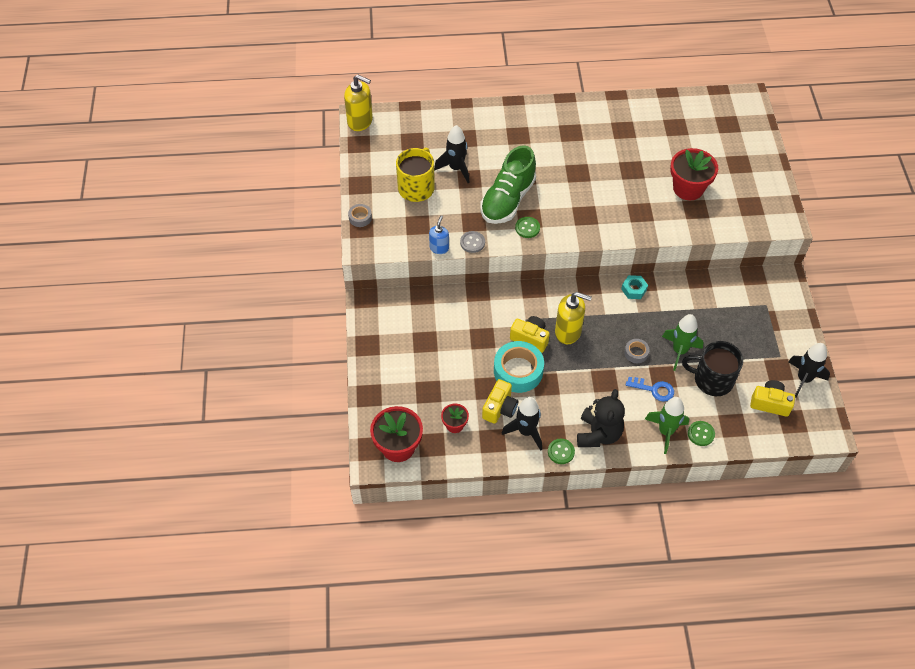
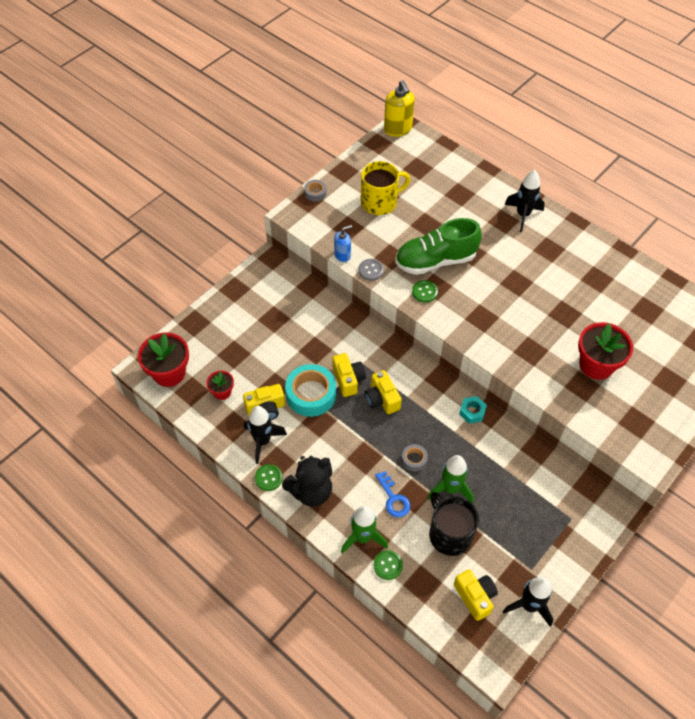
camera: 45 degrees right, 0 degrees up
(456, 168) = (425, 210): black rocket -> black rocket (523, 215)
(568, 332) = (382, 399): yellow soap dispenser -> yellow camera

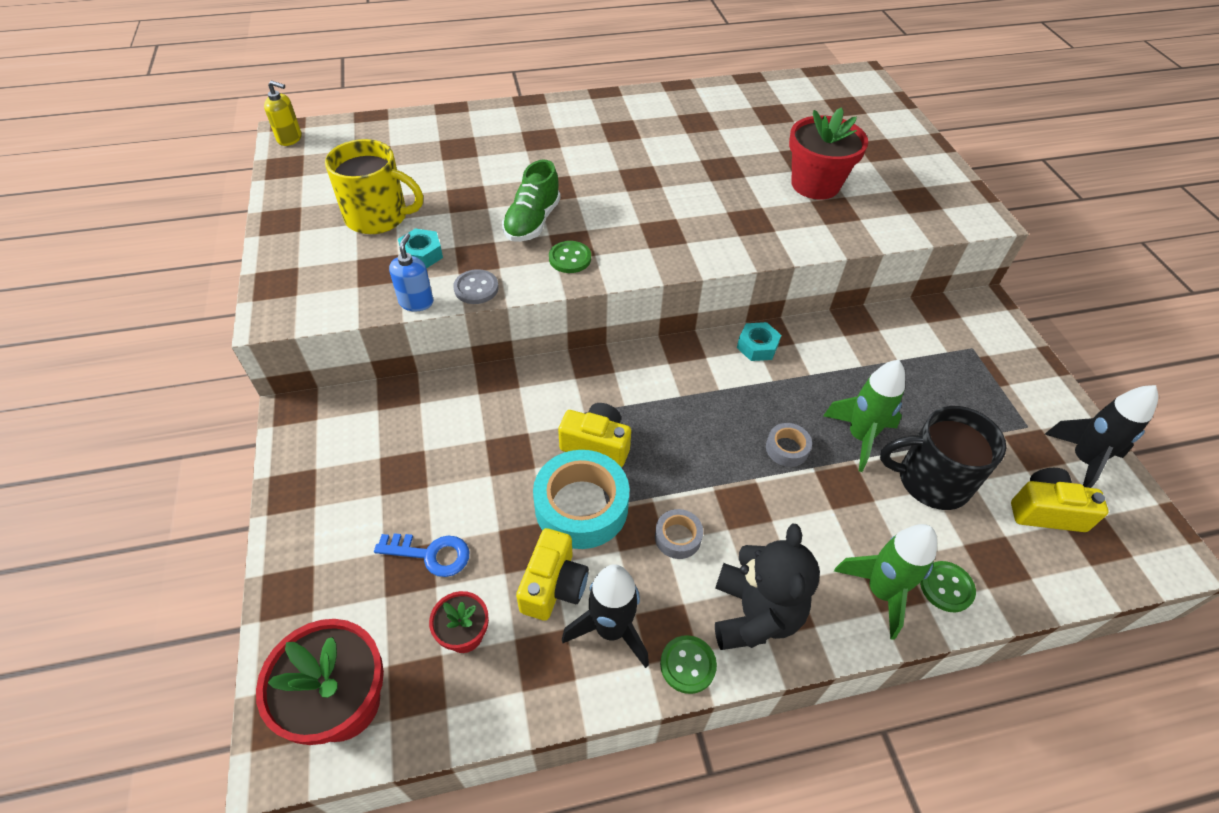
camera: 55 degrees left, 5 degrees down
(315, 193) = (275, 268): grey tape -> grey tape (678, 537)
(372, 235) = (421, 254): none -> turquoise nut
(380, 202) = (378, 217): yellow mug -> yellow mug turned 90 degrees clockwise
(382, 399) = (662, 425): yellow camera -> none
(393, 498) = (835, 511): blue key -> blue key (430, 554)
(398, 129) = (290, 139): yellow soap dispenser -> yellow soap dispenser, size x0.60
(435, 261) = (532, 222): green shoe -> green shoe, size x0.65
(523, 215) = (550, 121): black rocket -> none

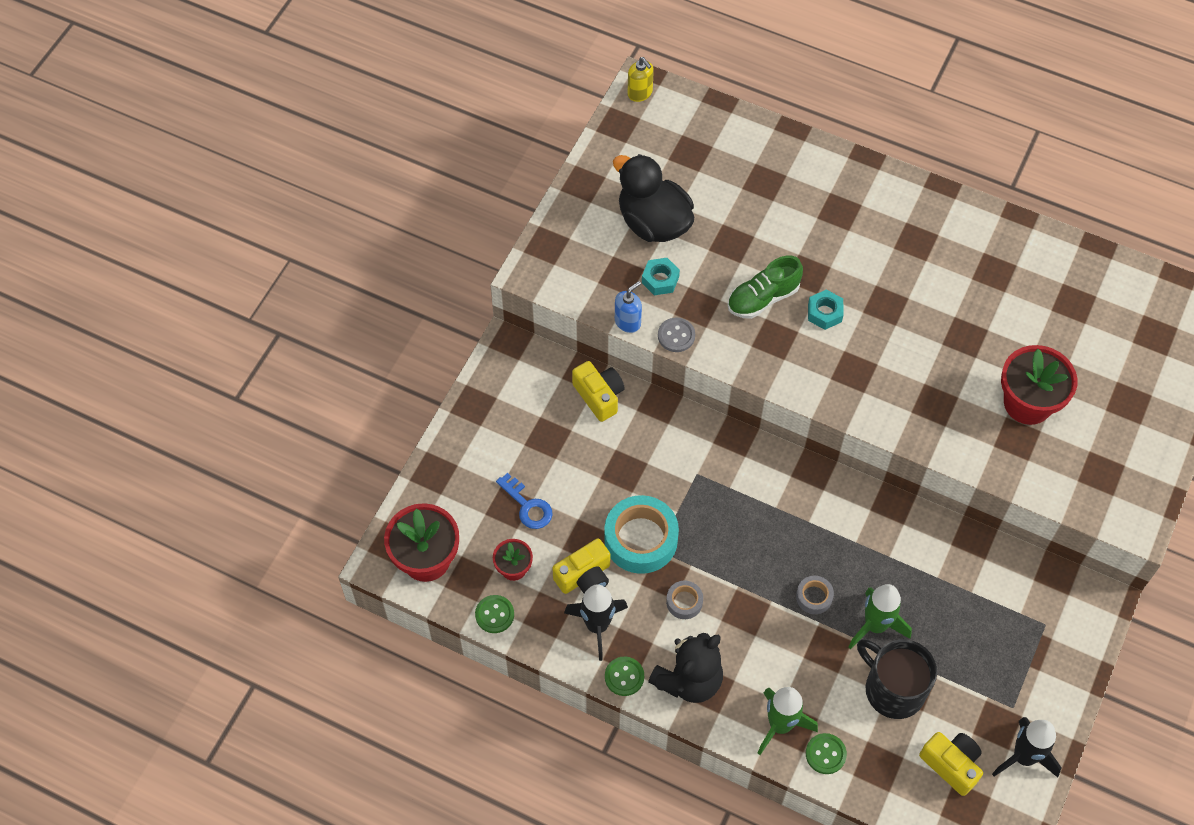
camera: 40 degrees right, 10 degrees up
(378, 217) = (653, 222): yellow mug -> black duck
(570, 258) = (763, 351): green button -> green button (494, 614)
(596, 444) = (686, 503): yellow camera -> yellow camera (599, 396)
(757, 346) = (871, 507): turquoise nut -> turquoise nut (824, 313)

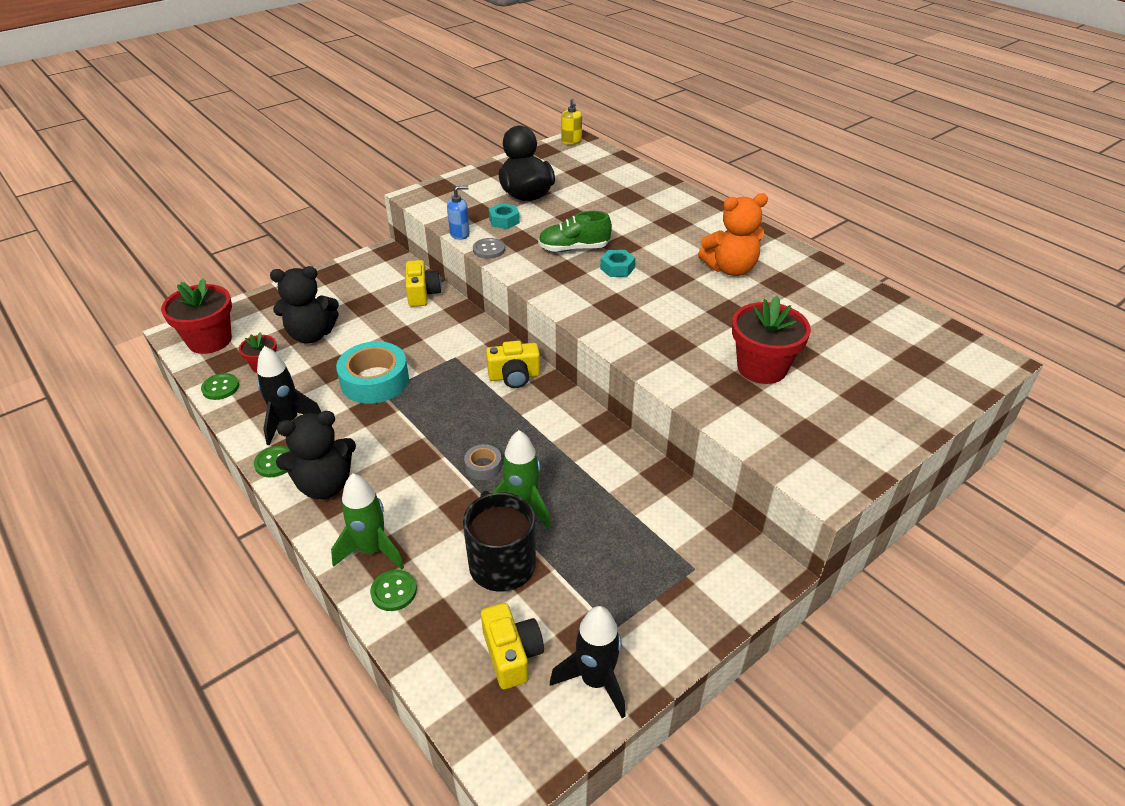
camera: 25 degrees right, 20 degrees down
(527, 506) = (311, 335): blue key -> black teddy bear
(584, 576) = (310, 388): yellow camera -> yellow camera (514, 376)
(684, 602) = (371, 431): grey tape -> none
(935, 268) = (730, 269): none -> orange teddy bear

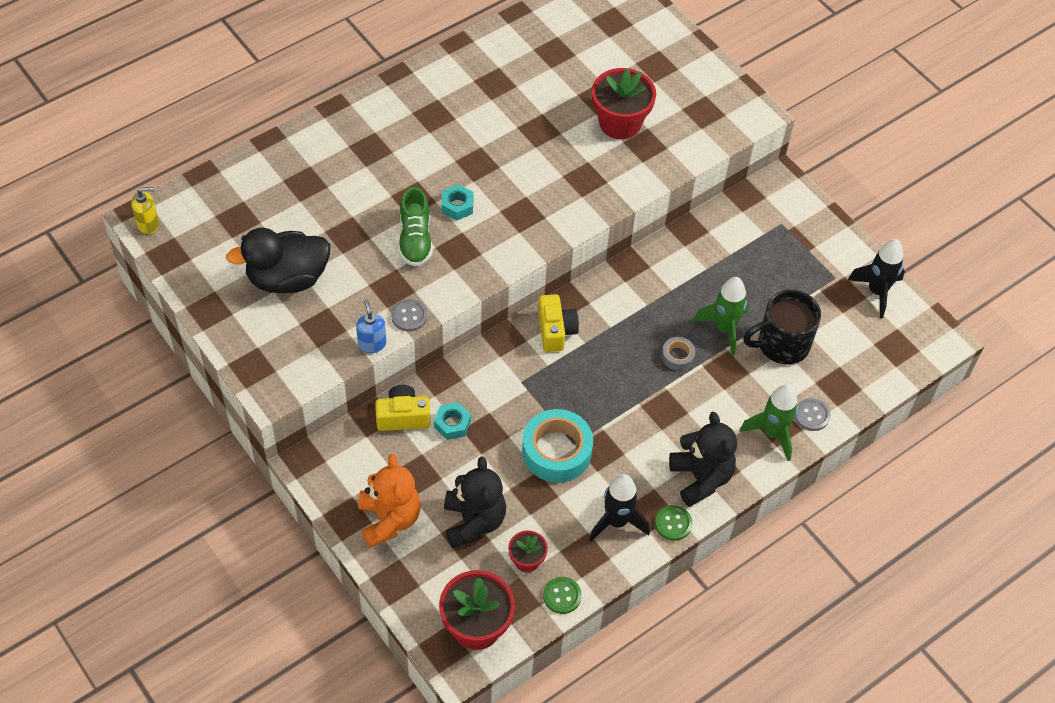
camera: 90 degrees left, 15 degrees up
(394, 591) = (811, 415): green button -> grey button
(504, 221) = (347, 301): turquoise nut -> turquoise nut (452, 424)
(512, 654) = (860, 339): yellow camera -> none
(730, 269) = (466, 116): orange teddy bear -> orange teddy bear (389, 519)

